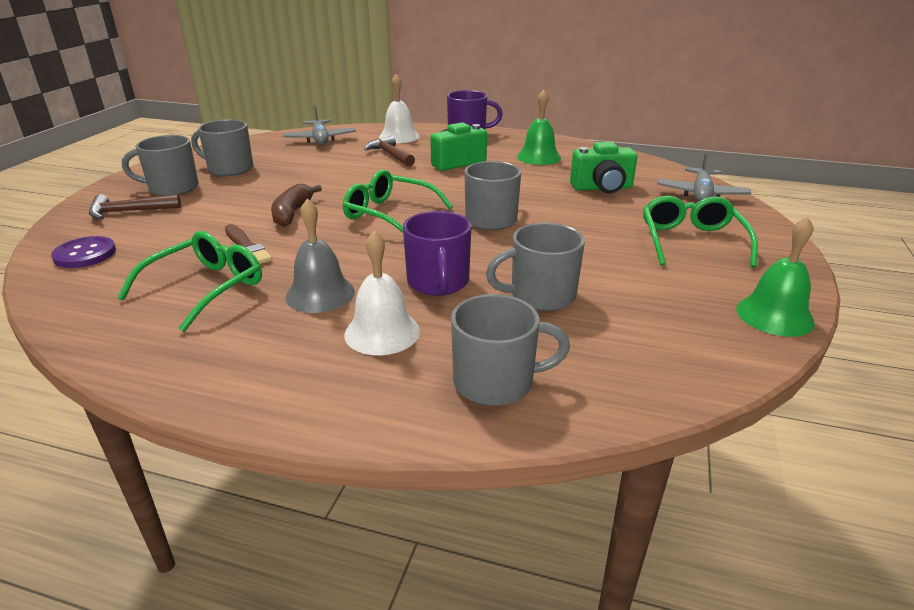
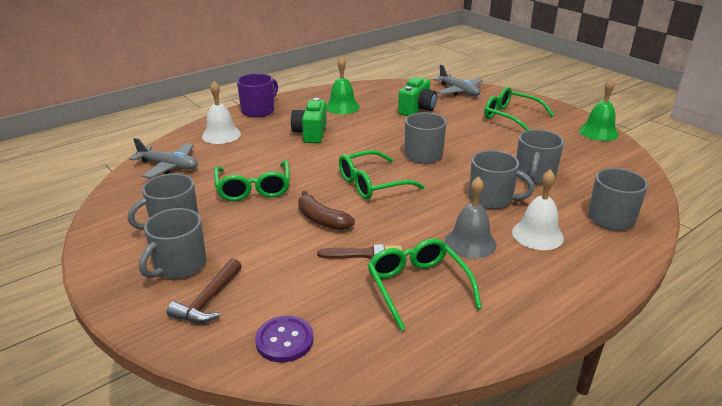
camera: 55 degrees left, 0 degrees up
(319, 174) = (253, 188): none -> green glasses
(390, 155) = (257, 150): brown hammer -> none
(438, 282) = (492, 199): purple mug -> grey mug

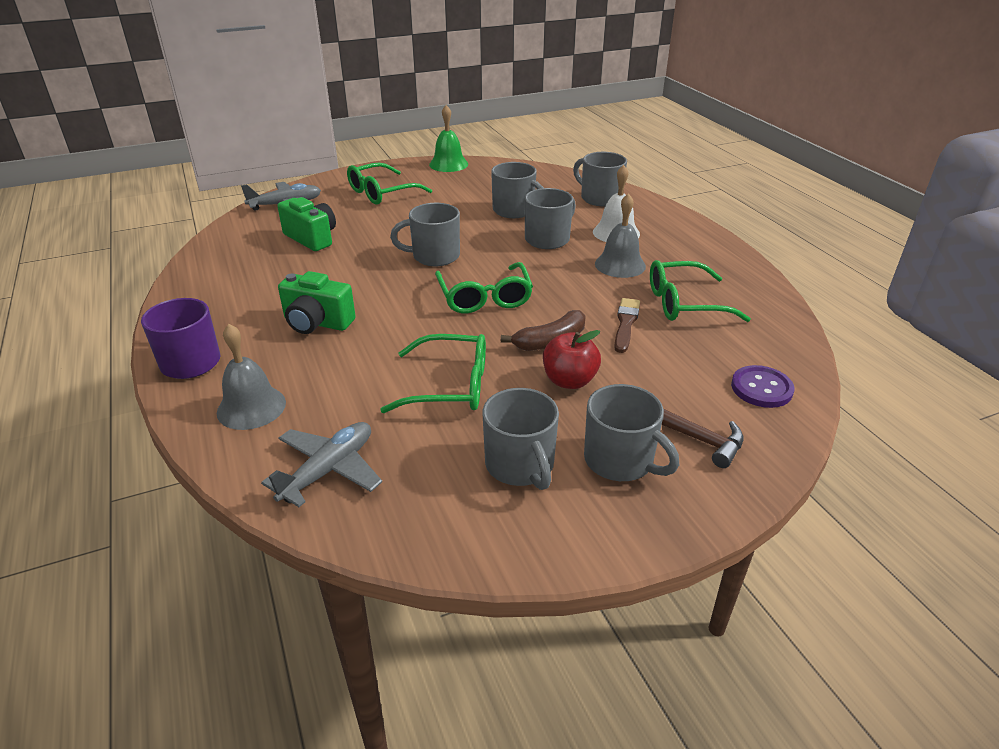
camera: 75 degrees left, 5 degrees up
(221, 135) = (251, 407): white bell -> grey bell
(271, 234) = (569, 381): none -> red apple
(342, 107) = (251, 287): green bell -> none

